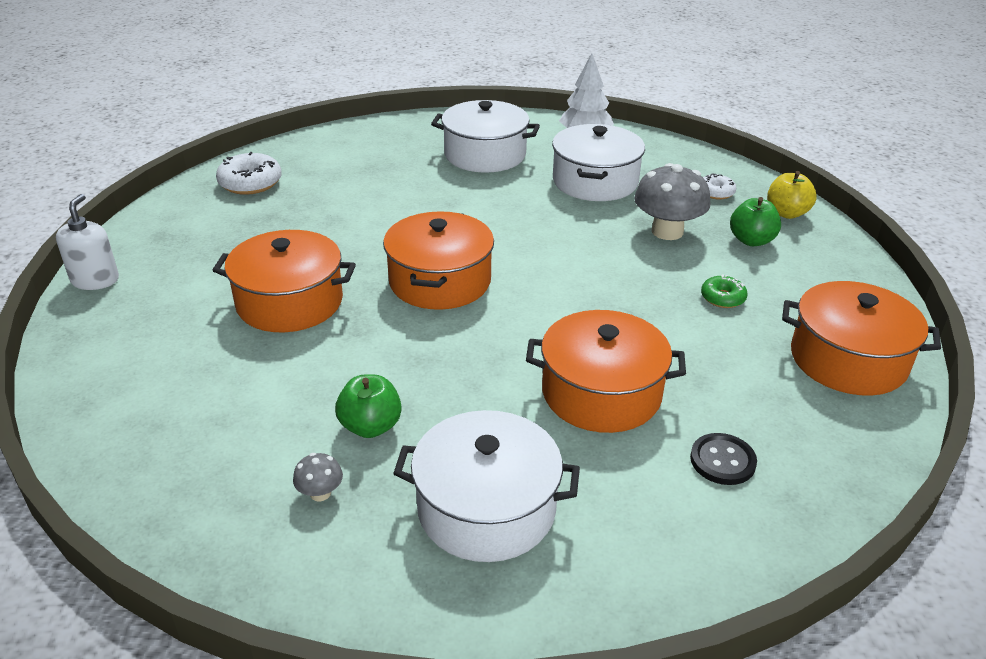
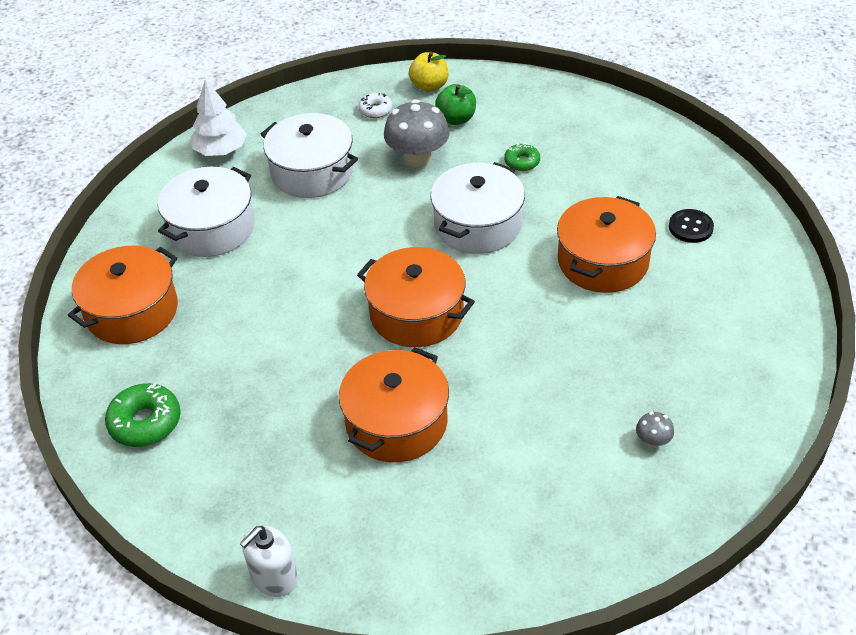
camera: 65 degrees left, 10 degrees up
(95, 280) = (274, 578): white soap dispenser -> white soap dispenser turned 75 degrees counterclockwise
(250, 183) = (145, 422): white donut -> green donut
(370, 426) = (590, 398): green apple -> none
(486, 508) = (696, 353): white pot -> white pot (478, 225)
(848, 360) = (617, 133): orange pot -> orange pot (132, 311)

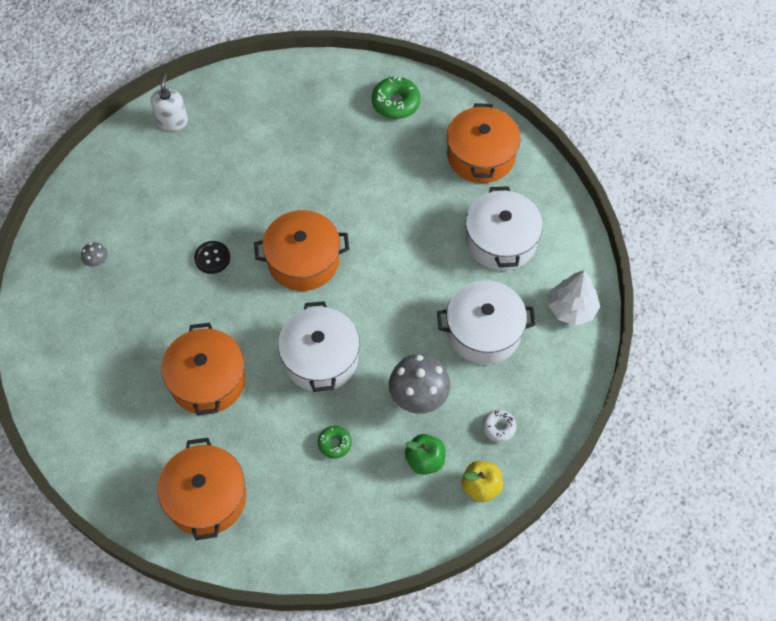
camera: 140 degrees right, 15 degrees up
(274, 578) = (250, 76): white soap dispenser -> white soap dispenser (172, 121)
(396, 422) = (255, 185): orange pot -> orange pot (206, 498)
(690, 227) = (161, 455): black button -> black button (212, 258)

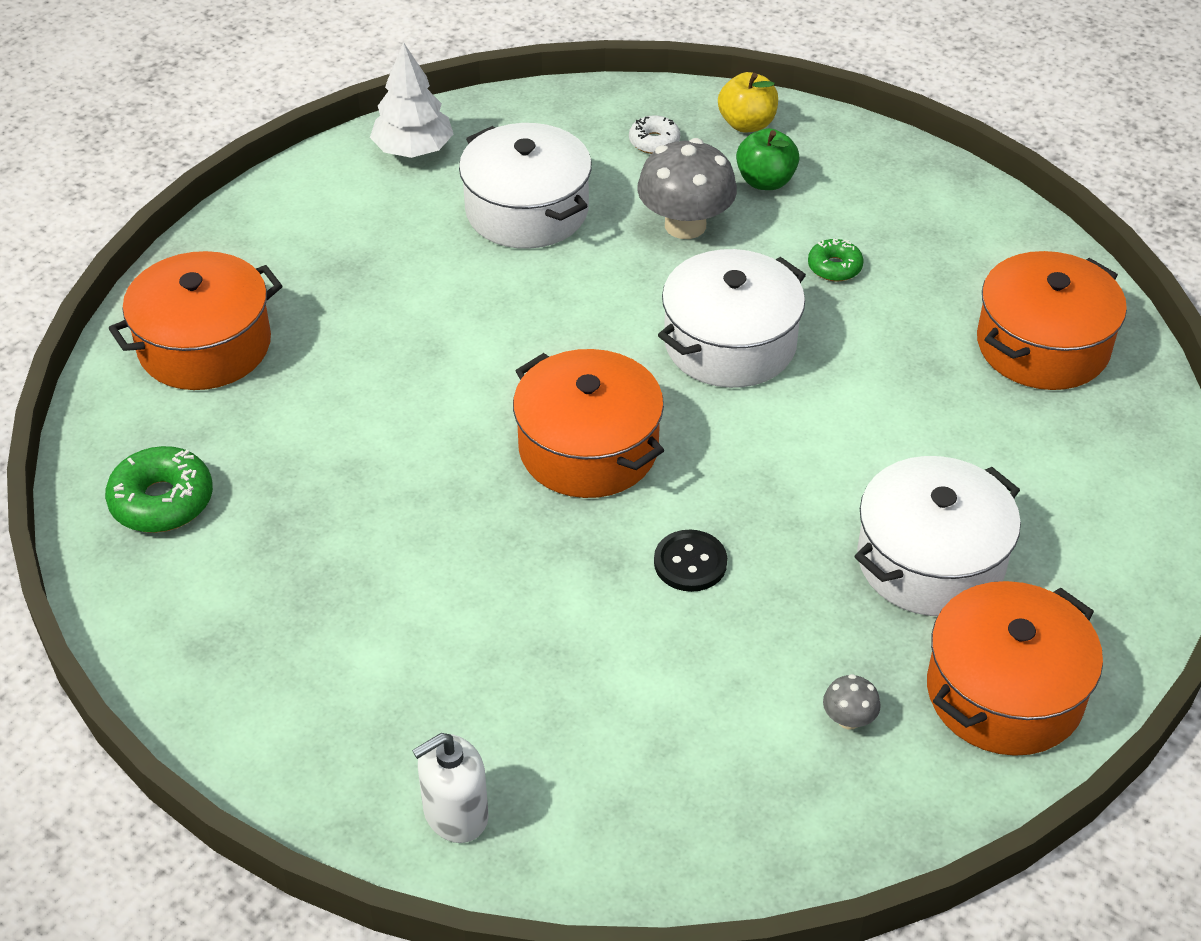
camera: 125 degrees left, 15 degrees down
(208, 380) = (890, 442): orange pot -> orange pot (1004, 692)
(501, 240) = (356, 257): white pot -> white pot (930, 561)

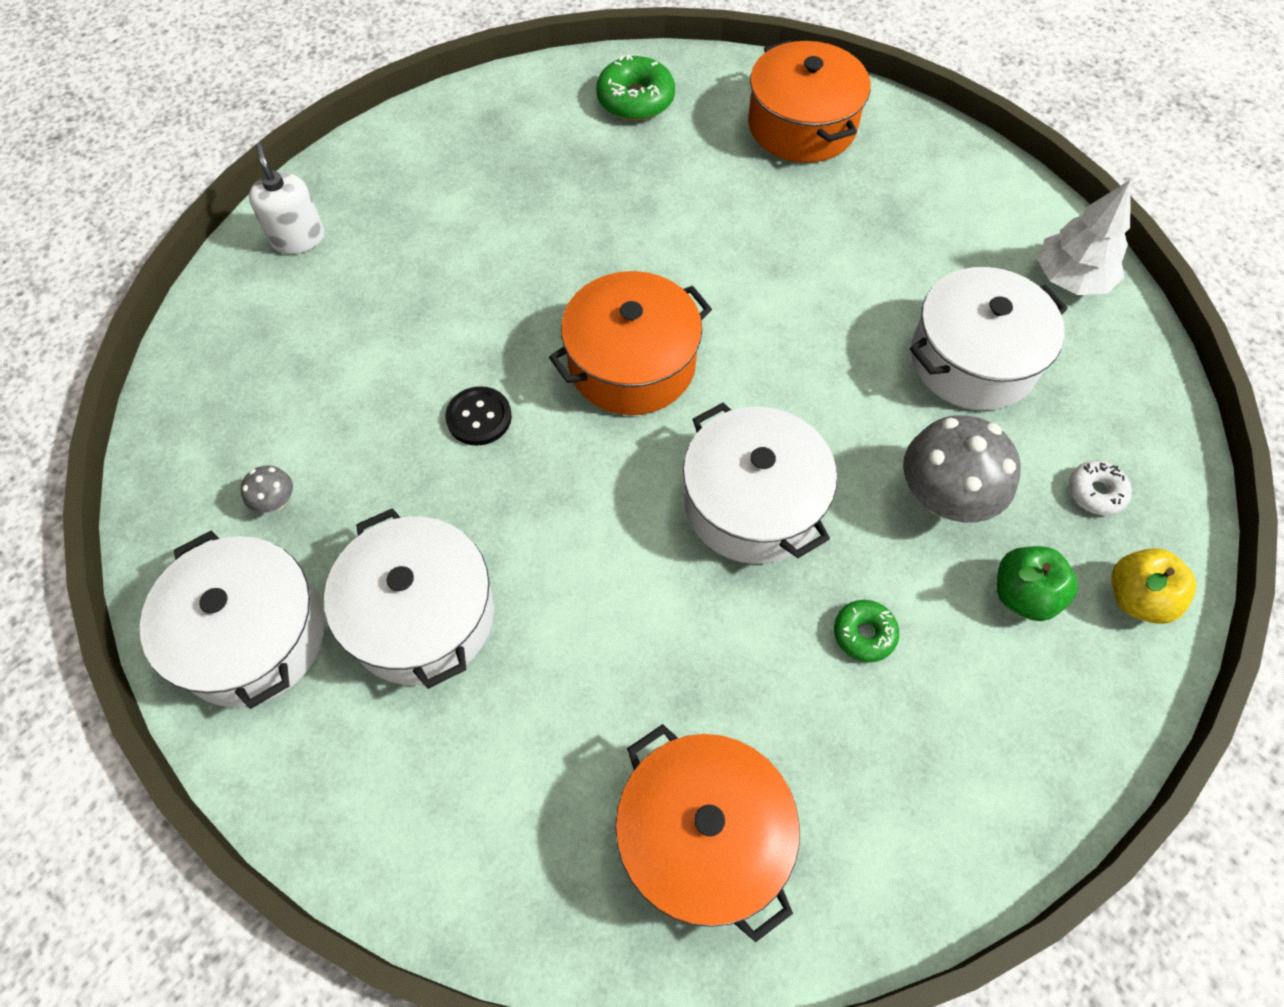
camera: 100 degrees right, 15 degrees up
(1004, 692) = (252, 636): orange pot -> white pot

